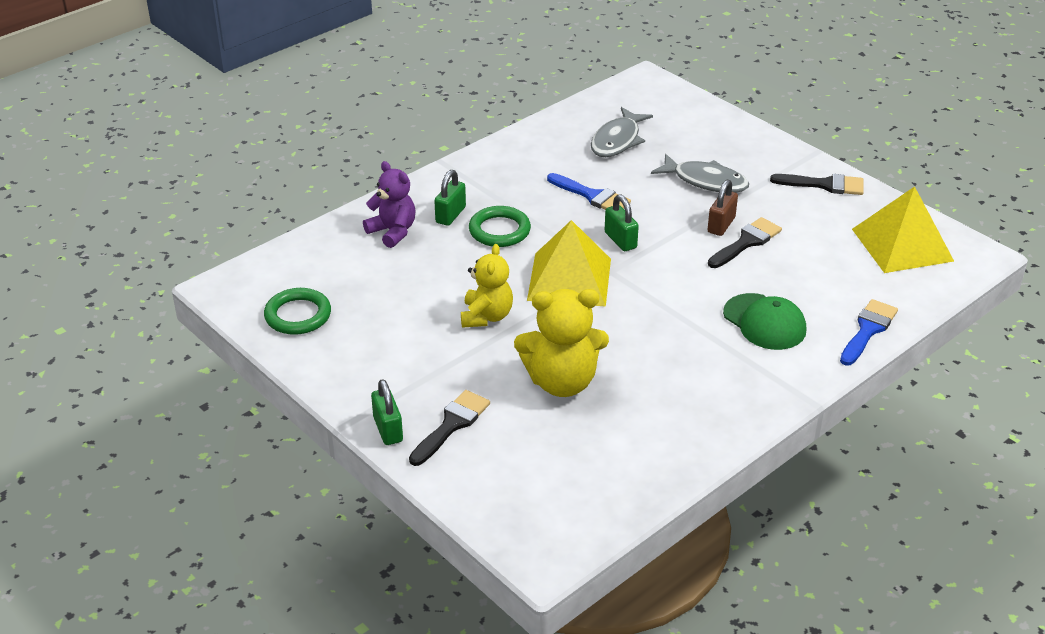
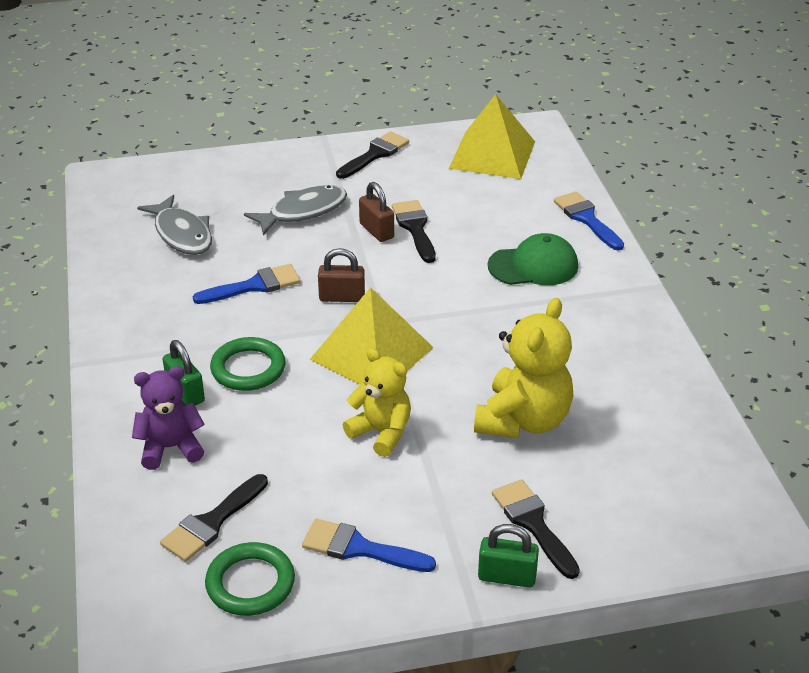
camera: 60 degrees left, 0 degrees up
(339, 277) = (212, 522): none -> black brush
(363, 350) = (359, 548): none -> blue brush
(620, 240) = (342, 297): green padlock -> brown padlock

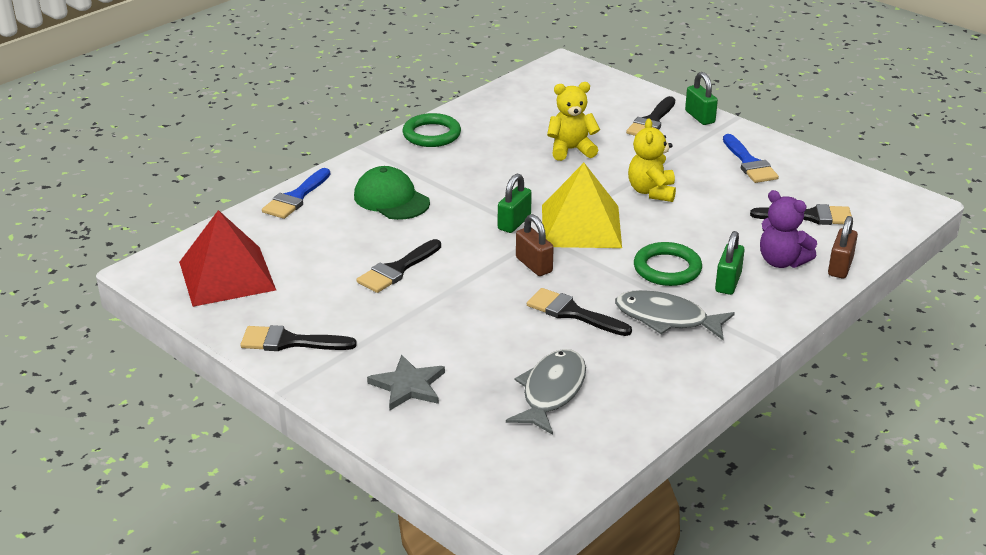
camera: 125 degrees left, 5 degrees down
(250, 583) = (825, 185): green ring -> green ring (431, 134)
(254, 286) = (572, 313): blue brush -> black brush
(266, 182) = (408, 386): none -> grey star
(303, 212) = (436, 339): grey fish -> grey fish (666, 318)
(376, 231) = (423, 287): brown padlock -> brown padlock (840, 267)
(420, 316) = (514, 223): none -> green padlock
(492, 154) = (227, 275): yellow pyramid -> red pyramid
(523, 420) = (571, 150): yellow teddy bear -> yellow teddy bear, size x0.67

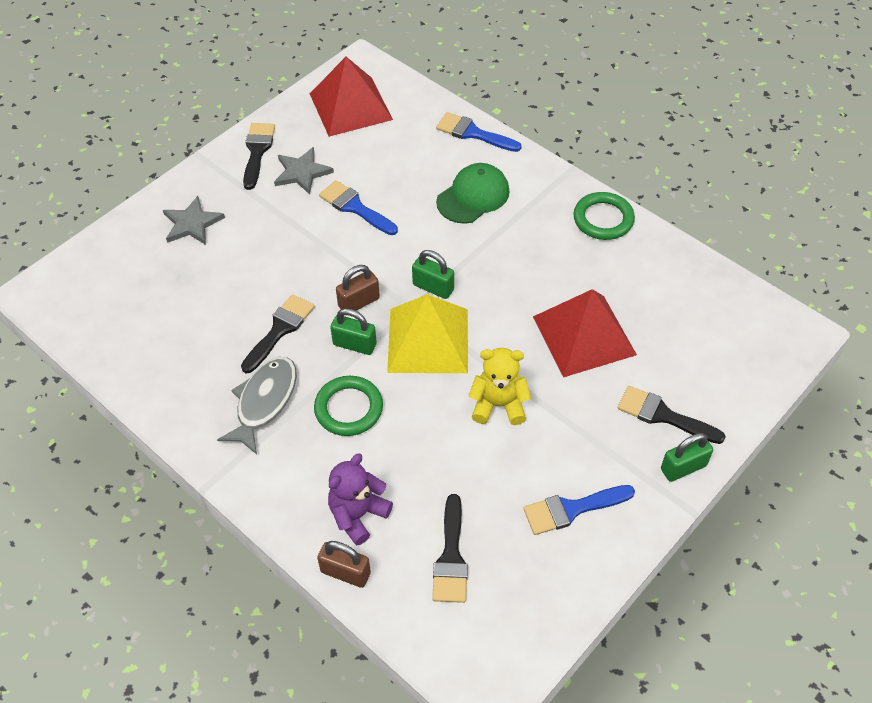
camera: 90 degrees right, 20 degrees up
(334, 307) = (302, 172): none -> grey star
(397, 269) = (355, 207): black brush -> blue brush
(551, 392) = (170, 313): grey fish -> none
(571, 150) = (584, 335): yellow teddy bear -> red pyramid
(728, 283) = (321, 459): green padlock -> green padlock (354, 344)

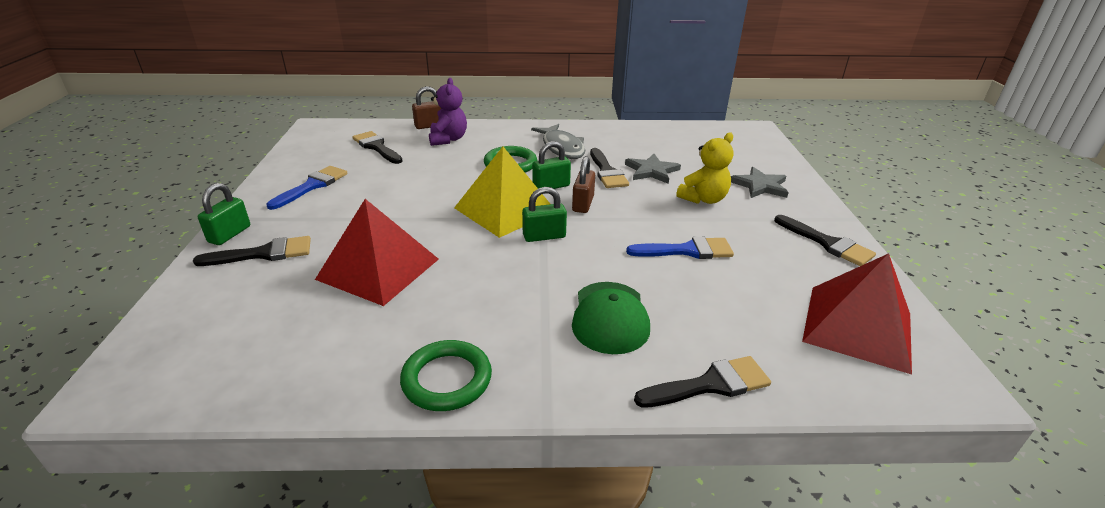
camera: 135 degrees right, 20 degrees down
(302, 172) = (769, 249): grey star -> grey star (651, 171)
(473, 133) = (710, 384): blue brush -> black brush
(498, 405) = (412, 204): yellow teddy bear -> yellow teddy bear (703, 199)

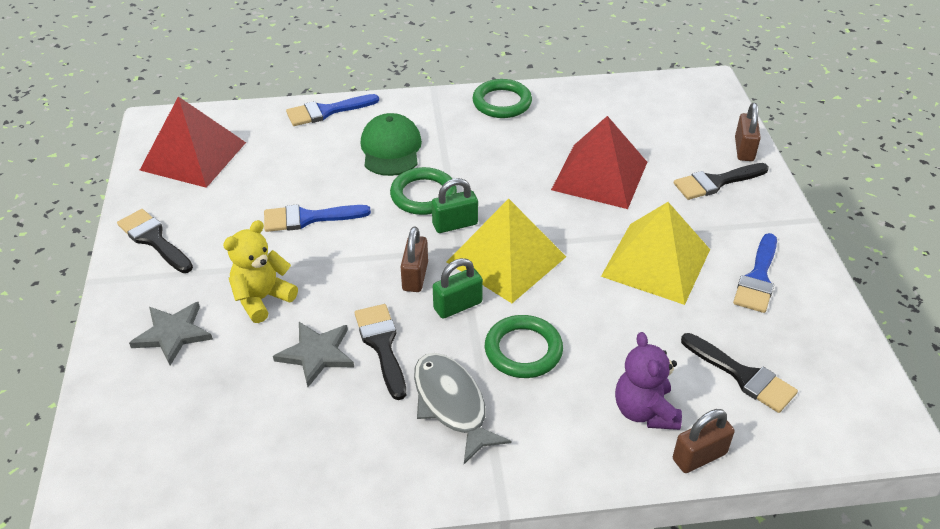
camera: 175 degrees right, 10 degrees up
(191, 285) = (744, 149): none -> brown padlock
(229, 234) = (772, 200): green padlock -> none
(382, 199) = (656, 262): none -> yellow pyramid
(572, 263) = (423, 195): none -> green ring
(710, 384) = (326, 111): black brush -> blue brush

